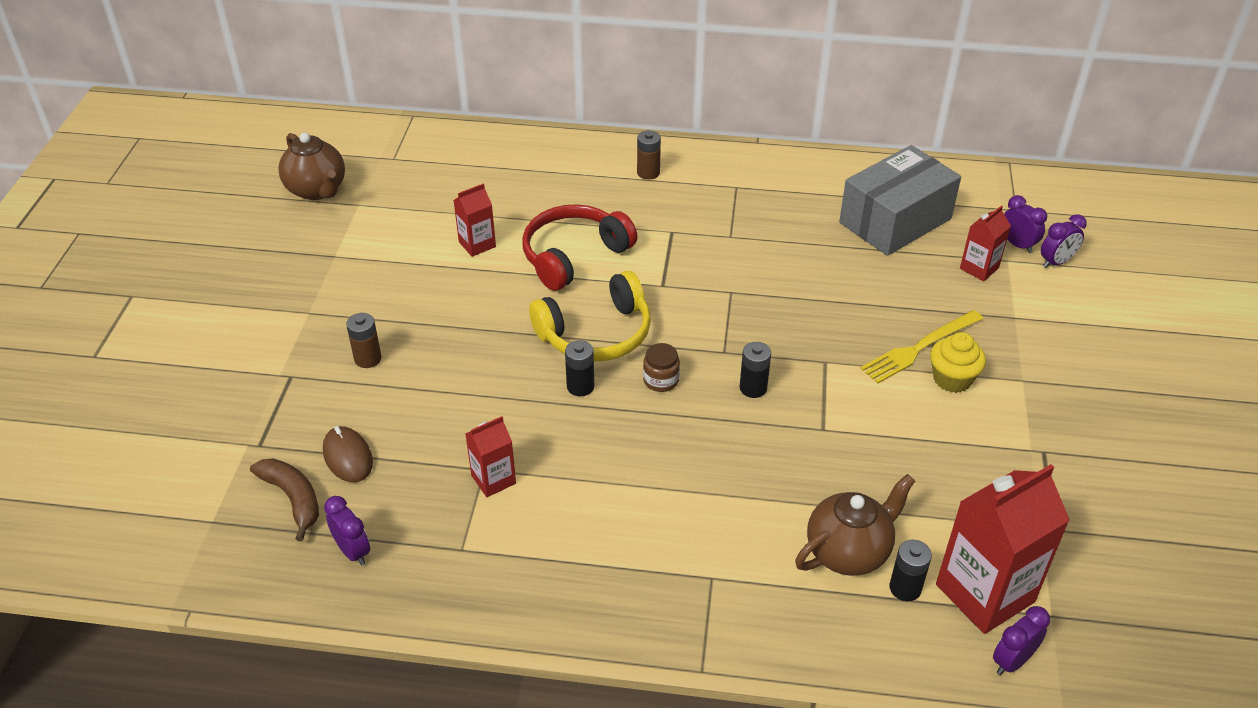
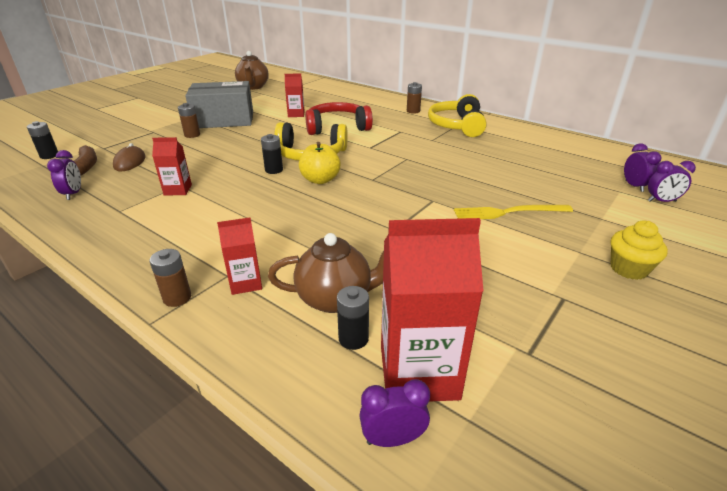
camera: 30 degrees right, 10 degrees down
(661, 380) = (320, 180): brown jar -> yellow apple
(693, 630) = (177, 298): none -> brown battery
(738, 190) = (456, 126): none -> yellow headphones
(753, 388) = (371, 198): black battery -> black battery (49, 155)
(895, 221) = (547, 156): grey box -> grey box (224, 120)
(952, 379) = (519, 234): yellow cupcake -> yellow cupcake (628, 269)
(979, 268) = (592, 189): red carton -> red carton (246, 283)

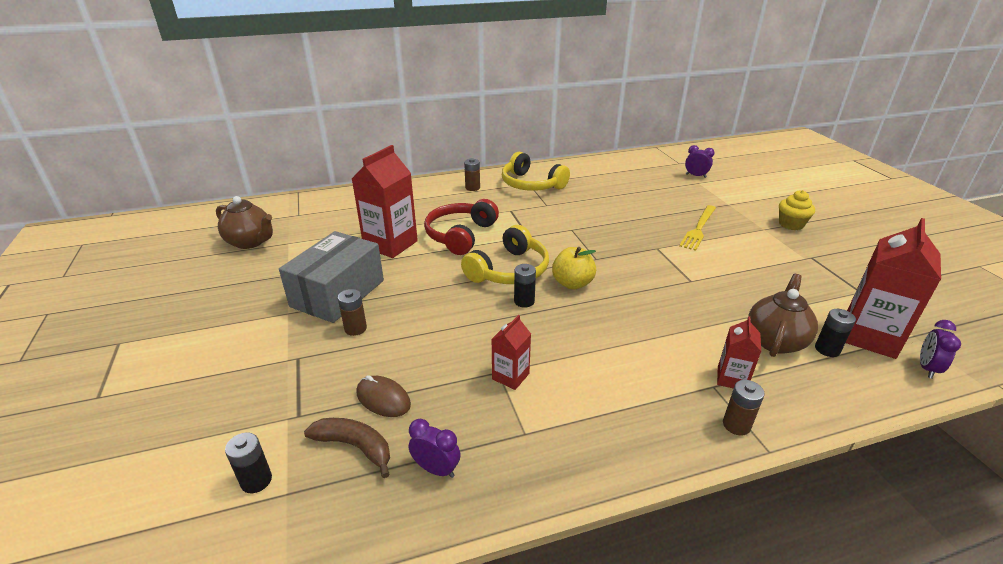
camera: 55 degrees left, 0 degrees up
(296, 114) = (390, 244): red carton -> red carton, size x1.93
(661, 201) = (721, 178): purple clock -> none

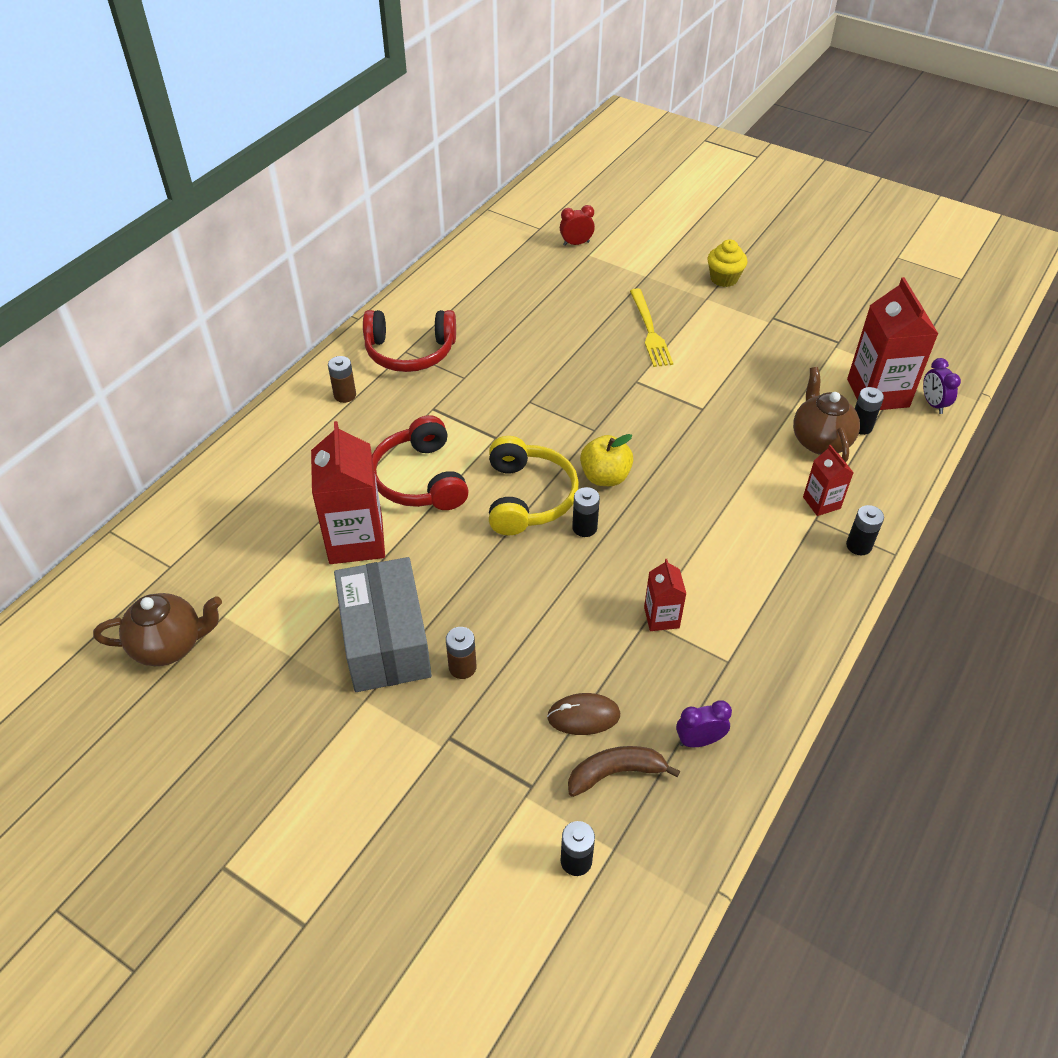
camera: 40 degrees left, 15 degrees up
(531, 184) = (410, 352): yellow headphones -> red headphones
(696, 176) = (576, 243): purple clock -> red clock
(736, 425) = (858, 546): brown battery -> black battery

